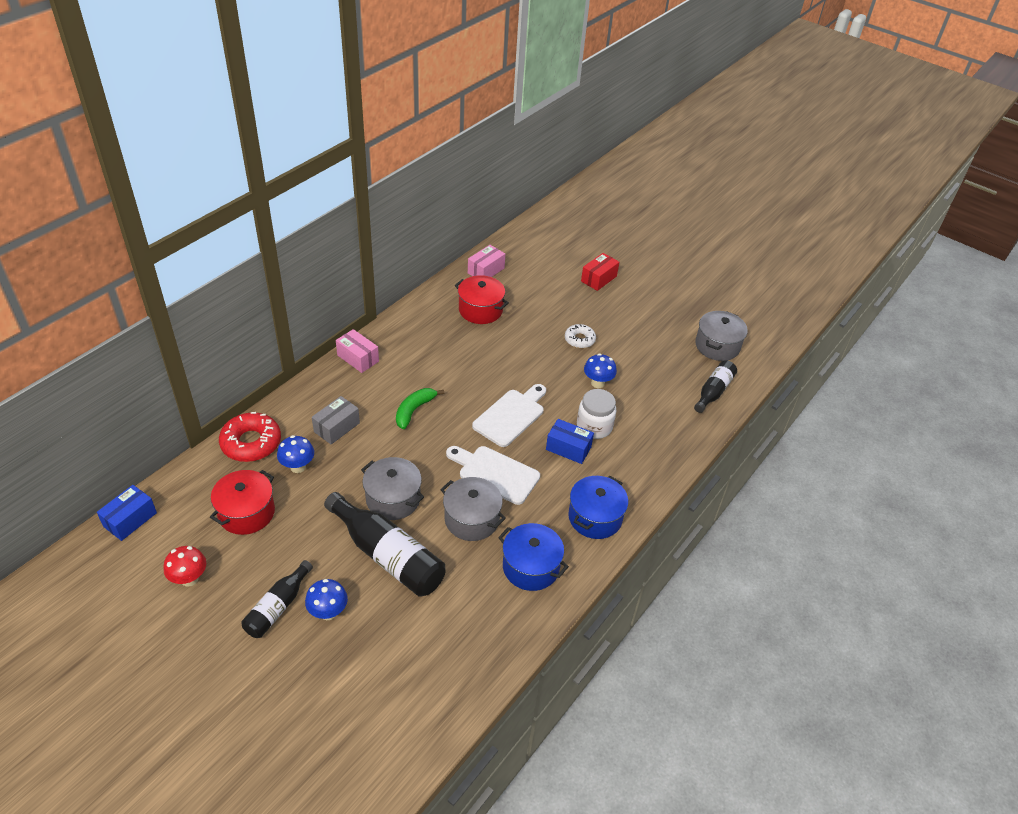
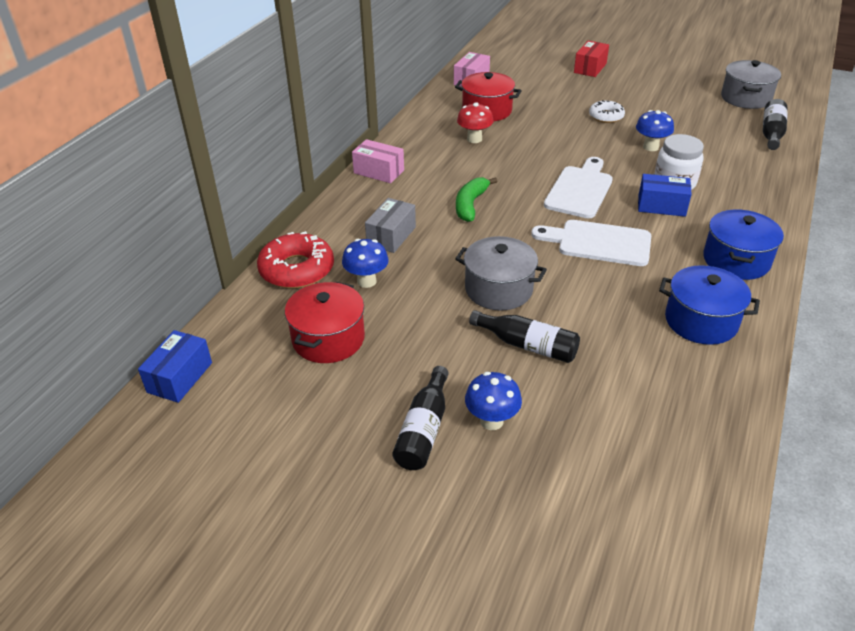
camera: 10 degrees left, 5 degrees down
(189, 579) = (291, 425): red mushroom -> red mushroom (474, 139)
(388, 555) = (527, 345): black bottle -> black bottle, size x0.59
(472, 519) = (602, 290): grey pot -> none

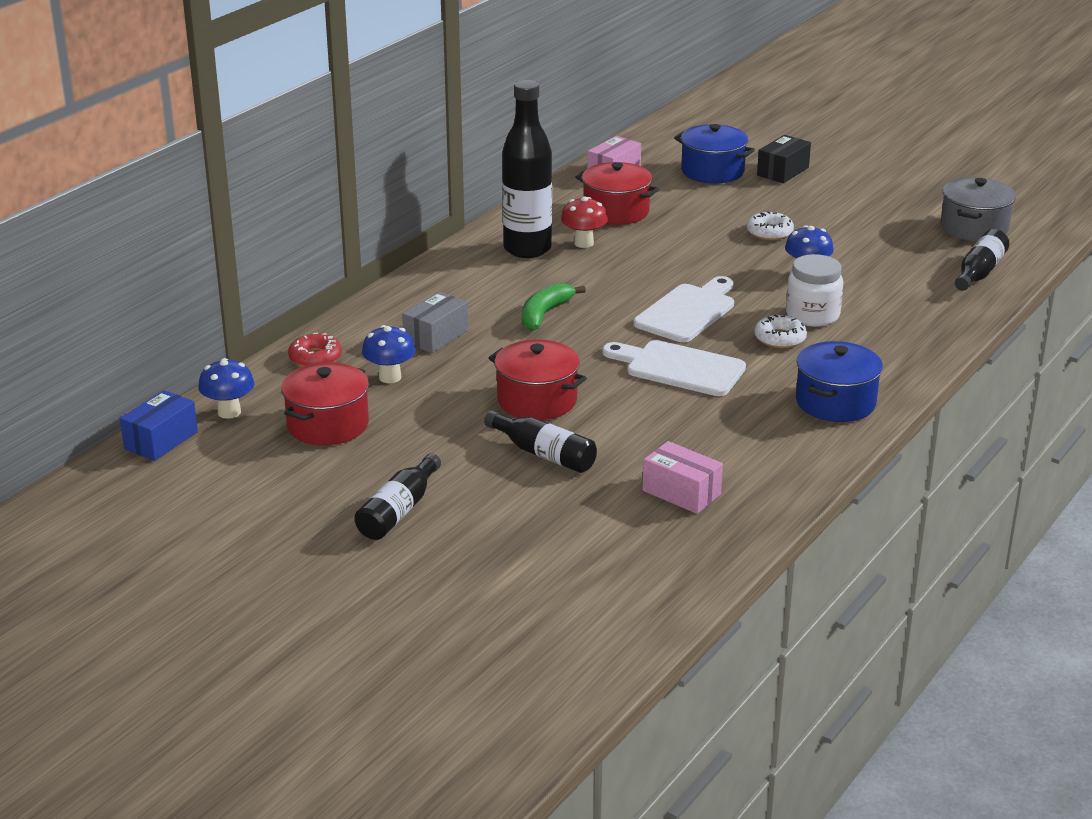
camera: 10 degrees right, 10 degrees down
(297, 269) = (315, 358): red donut -> red donut, size x0.60
(379, 172) = (448, 268): pink box -> pink box (681, 493)
(433, 148) = (527, 249): none -> black bottle
(491, 421) = (473, 512): blue mushroom -> blue mushroom (229, 412)
(498, 289) = (537, 400): grey pot -> red pot
(590, 68) = (782, 171): red box -> black box
(661, 206) = (780, 338): blue box -> white donut
(701, 321) = (754, 454): blue pot -> blue pot (712, 171)

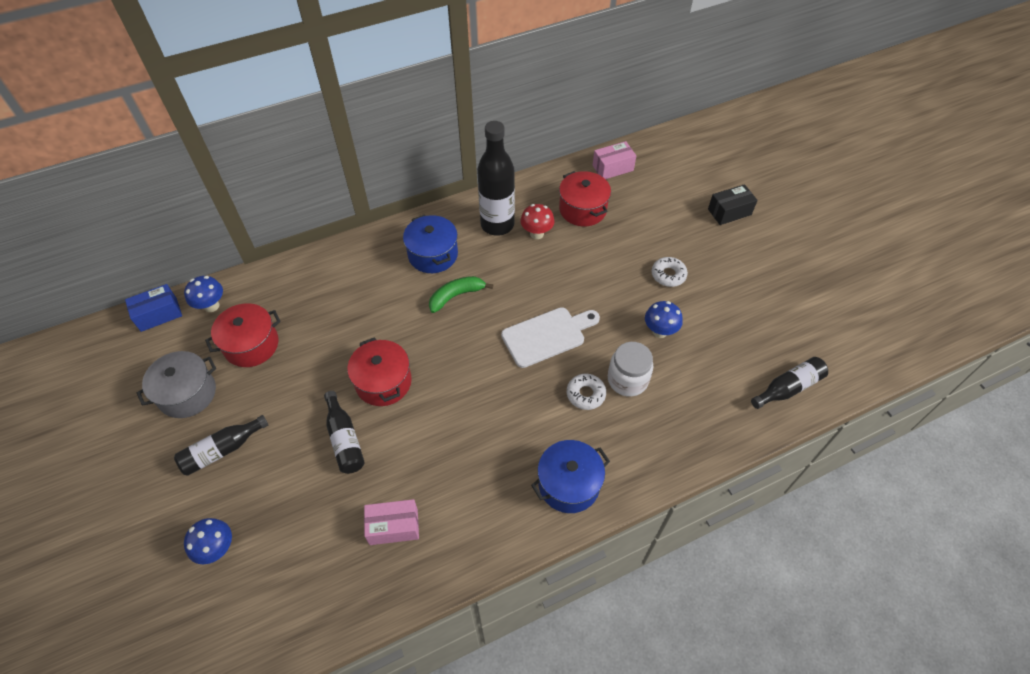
camera: 30 degrees right, 25 degrees up
(315, 358) = (295, 277): red donut -> none
(390, 377) = (319, 316): blue mushroom -> blue mushroom (217, 549)
(436, 336) = (376, 288): grey box -> none
(679, 368) = (495, 393): white cutting board -> none
(681, 493) = (393, 527): pink box -> pink box turned 75 degrees counterclockwise
(712, 171) = (680, 192): blue pot -> blue pot (433, 254)
(974, 228) = (824, 334): grey pot -> grey pot (187, 393)

